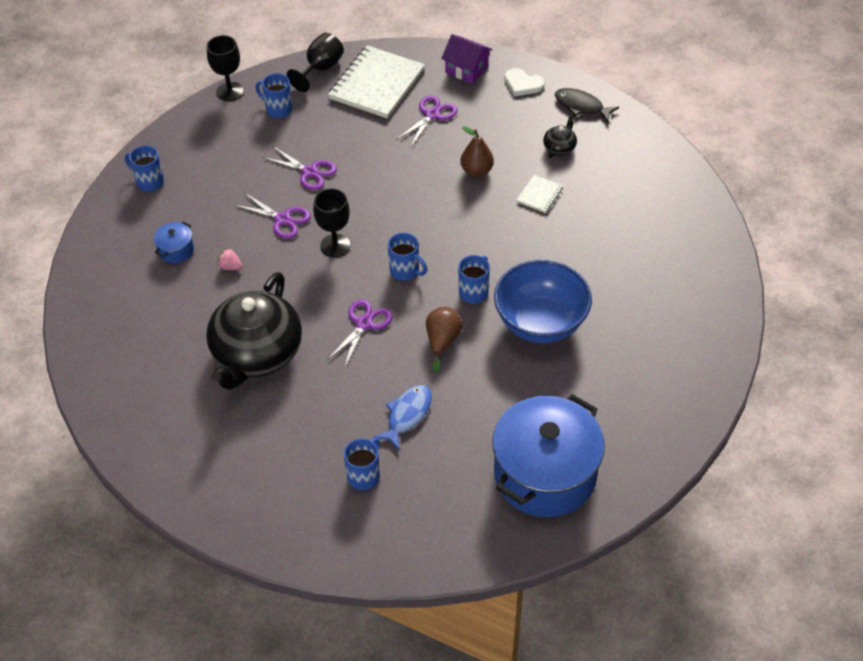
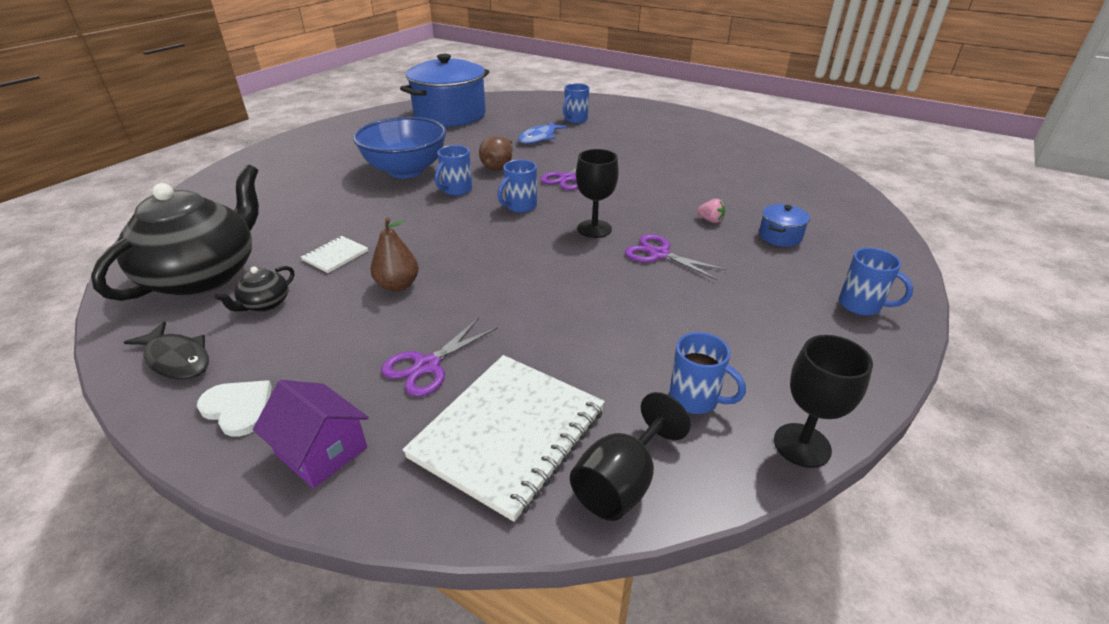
camera: 175 degrees left, 15 degrees down
(257, 354) = (666, 168): black teapot -> black teapot (204, 275)
(309, 172) = (630, 300): purple scissors -> none
(405, 271) = (520, 206): blue mug -> blue mug turned 90 degrees counterclockwise

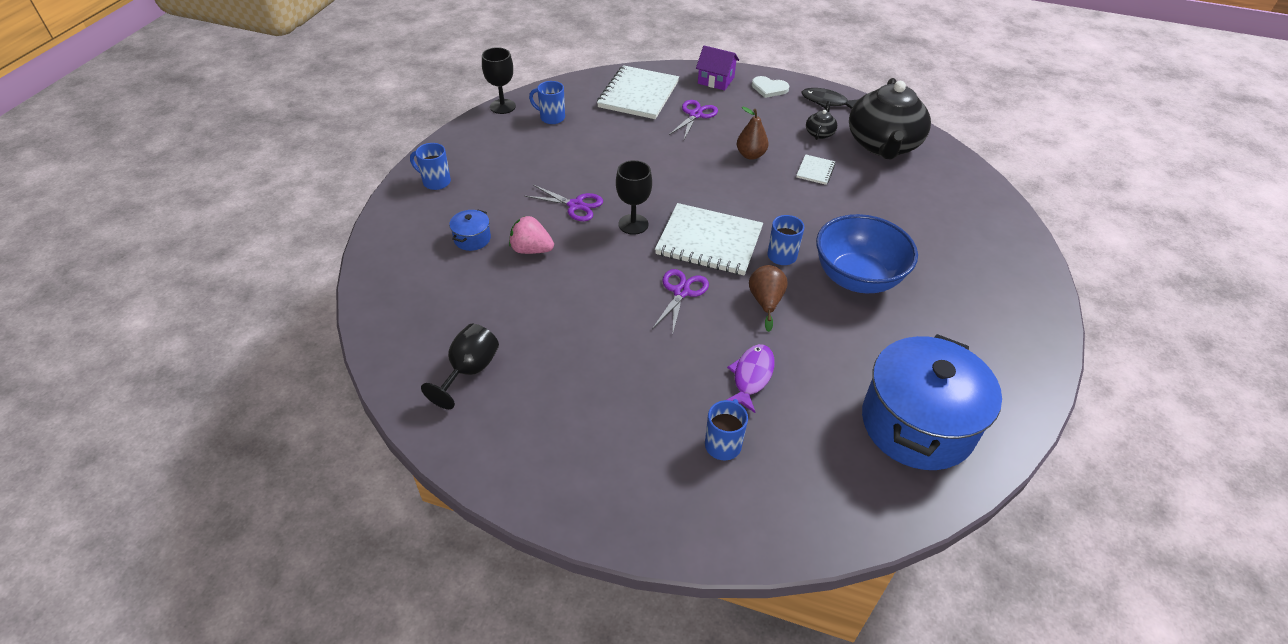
camera: 165 degrees right, 10 degrees up
(520, 206) = (709, 242): blue mug -> white notebook
(539, 138) = (751, 376): blue fish -> purple fish
(621, 483) = (584, 86): black goblet -> black goblet (469, 371)
(710, 220) = (531, 250): pink strawberry -> pink strawberry, size x1.73

